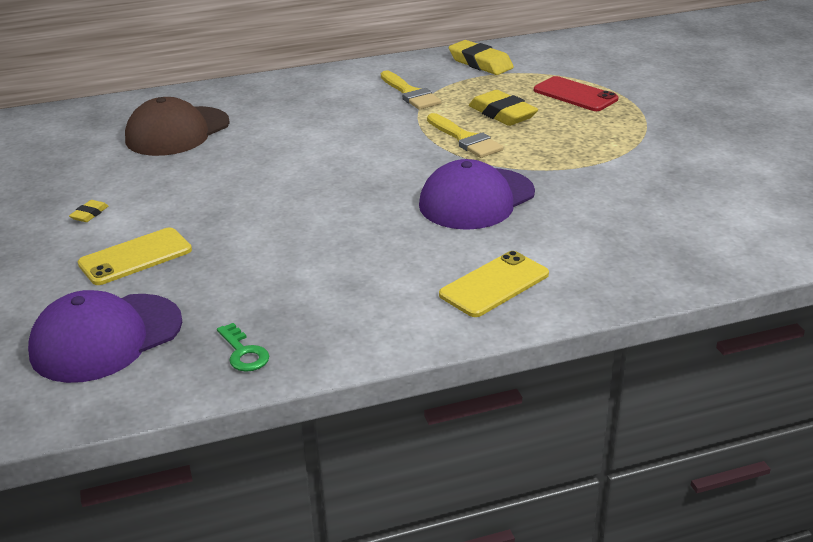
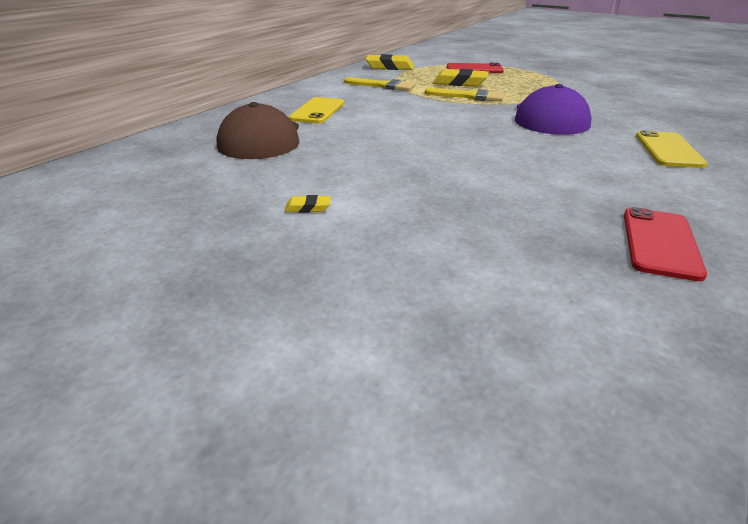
camera: 40 degrees left, 0 degrees up
(89, 214) = (308, 208): yellow eraser -> yellow eraser turned 75 degrees counterclockwise
(106, 338) = (548, 284): purple cap -> none
(135, 257) = (422, 220): yellow phone -> yellow phone (317, 111)
(244, 353) = (660, 243): green key -> red phone

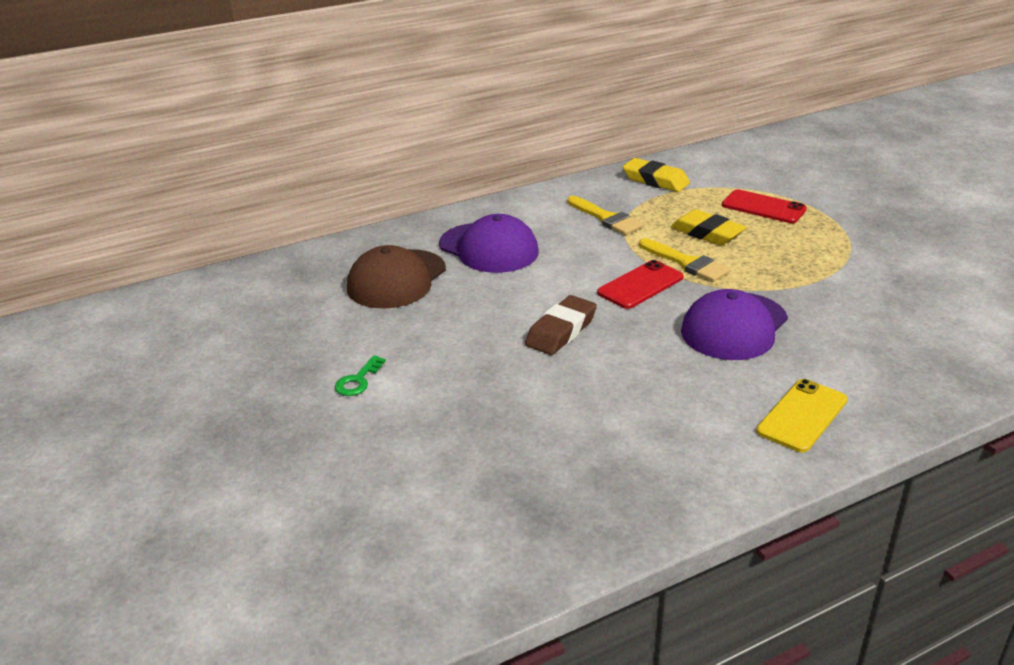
camera: 30 degrees right, 0 degrees up
(308, 208) = (358, 381): yellow eraser -> green key
(317, 111) = (489, 248): yellow phone -> purple cap
(440, 142) = (561, 331): none -> brown eraser
(660, 243) = (603, 518): red phone -> red phone (640, 285)

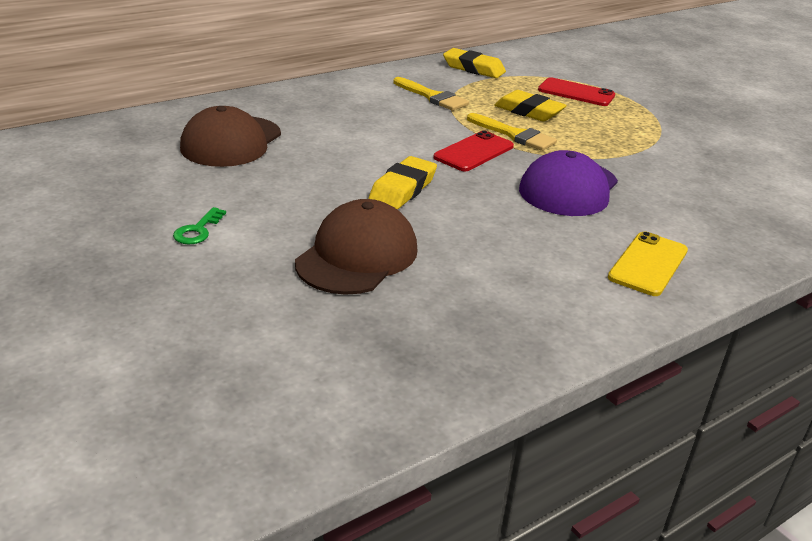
camera: 10 degrees left, 0 degrees up
(489, 248) = (322, 118): purple cap -> none
(507, 407) = (357, 256): none -> brown cap
(561, 331) = (403, 189): brown eraser -> yellow eraser

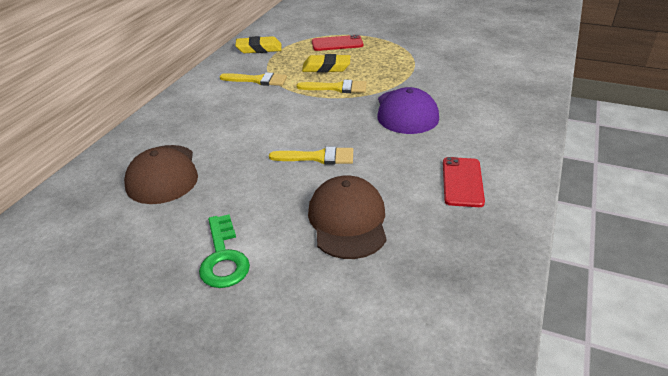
camera: 30 degrees left, 5 degrees up
(197, 230) = (223, 258): green key -> green key, size x1.72
(403, 189) = (318, 157): yellow eraser -> yellow brush
(474, 152) = (328, 110): red phone -> red phone (462, 182)
(648, 264) = (498, 143): yellow phone -> none

